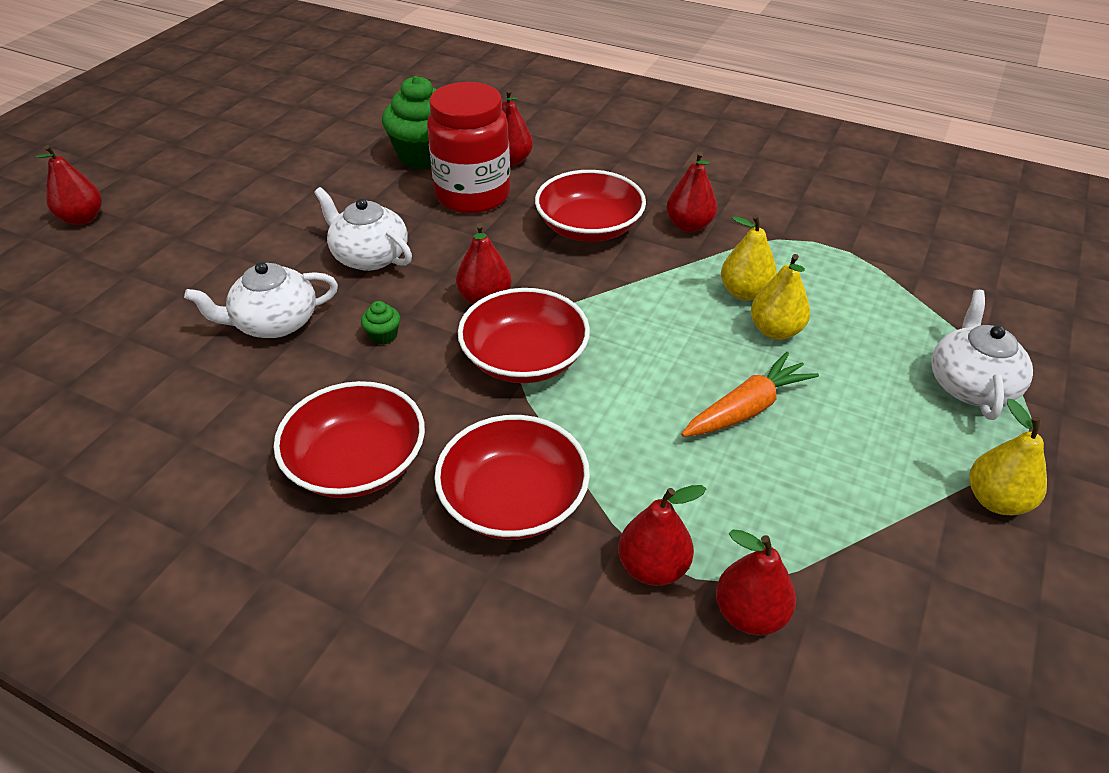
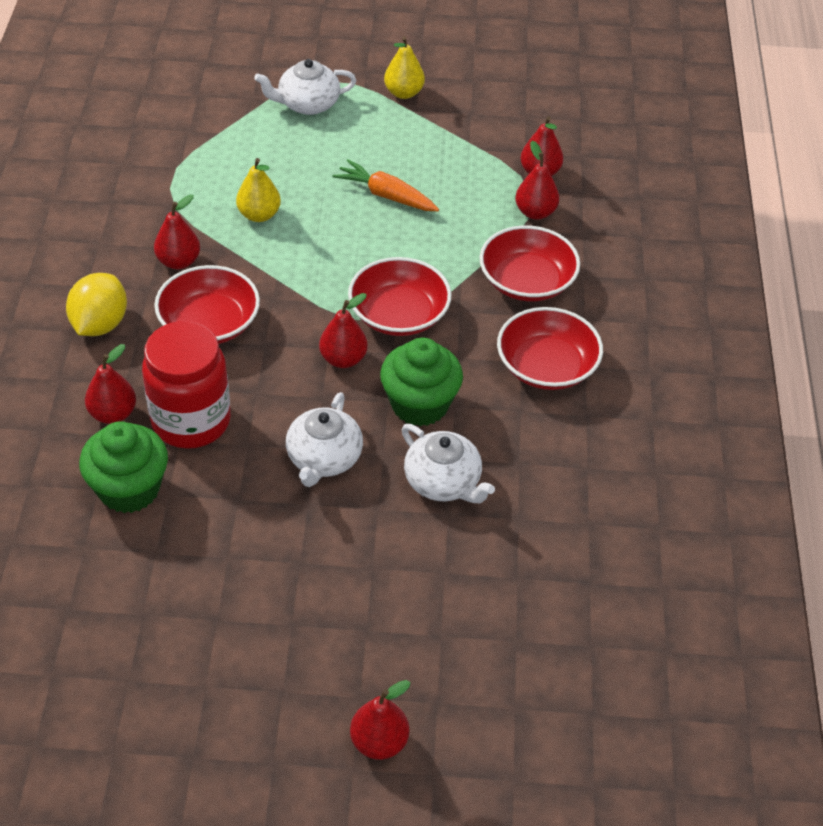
camera: 115 degrees left, 5 degrees up
(383, 336) = (420, 404): green cupcake -> green cupcake, size x2.45
(623, 170) = (100, 324): none -> yellow lemon
(775, 330) = (297, 193): yellow pear -> none

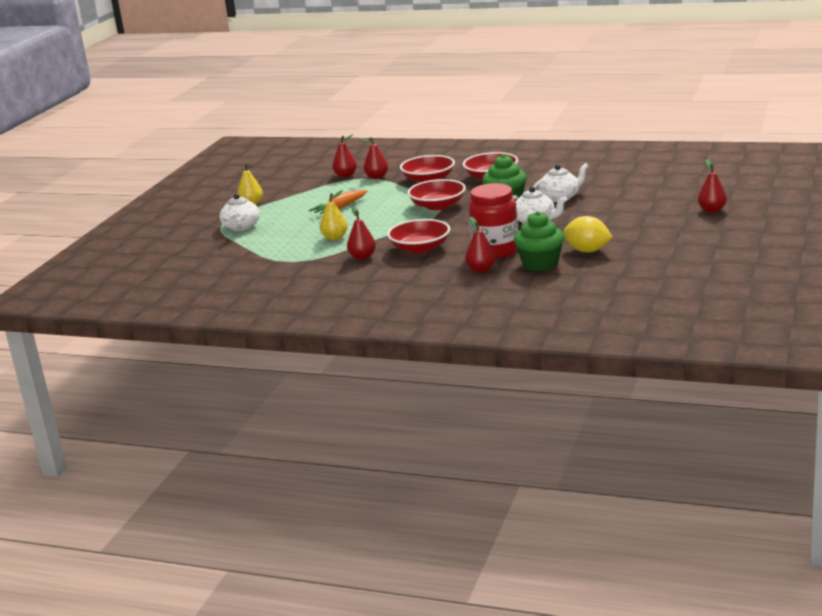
camera: 70 degrees left, 25 degrees down
(100, 324) = (405, 275): yellow lemon -> yellow lemon (587, 251)
(343, 359) = (465, 217): red pear -> none

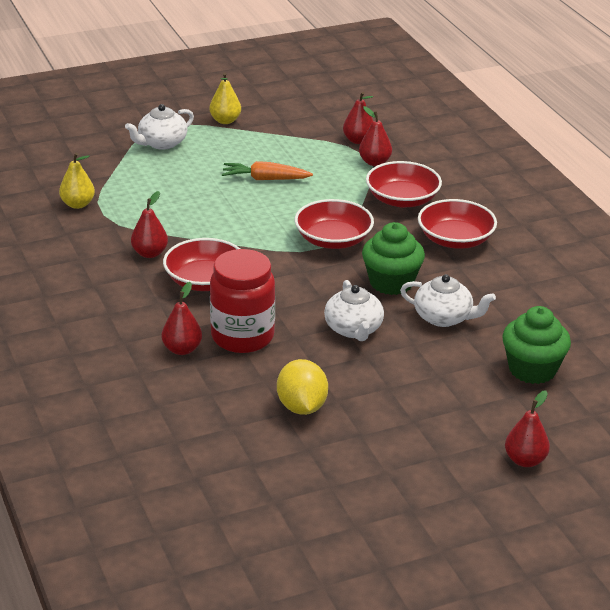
camera: 45 degrees right, 10 degrees up
(335, 238) = (184, 212): yellow pear -> yellow pear (78, 204)
(540, 264) = (233, 386): green cupcake -> green cupcake (532, 369)

